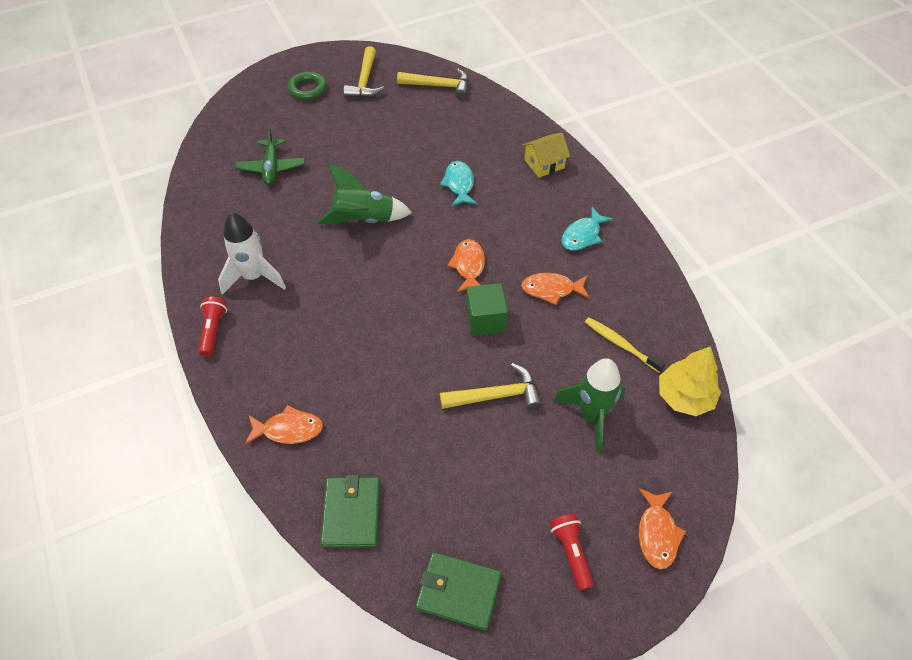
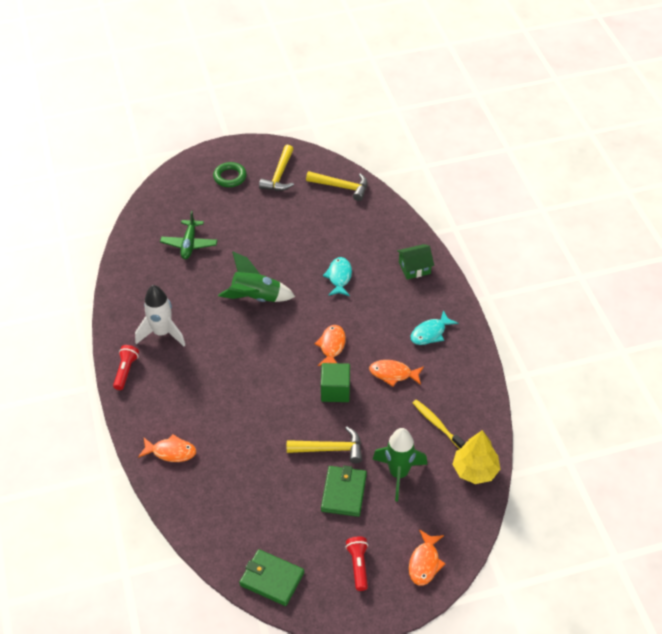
camera: 10 degrees right, 5 degrees down
(351, 513) = (206, 516): green wallet -> green wallet (343, 492)
(544, 164) = (414, 268): yellow house -> green house

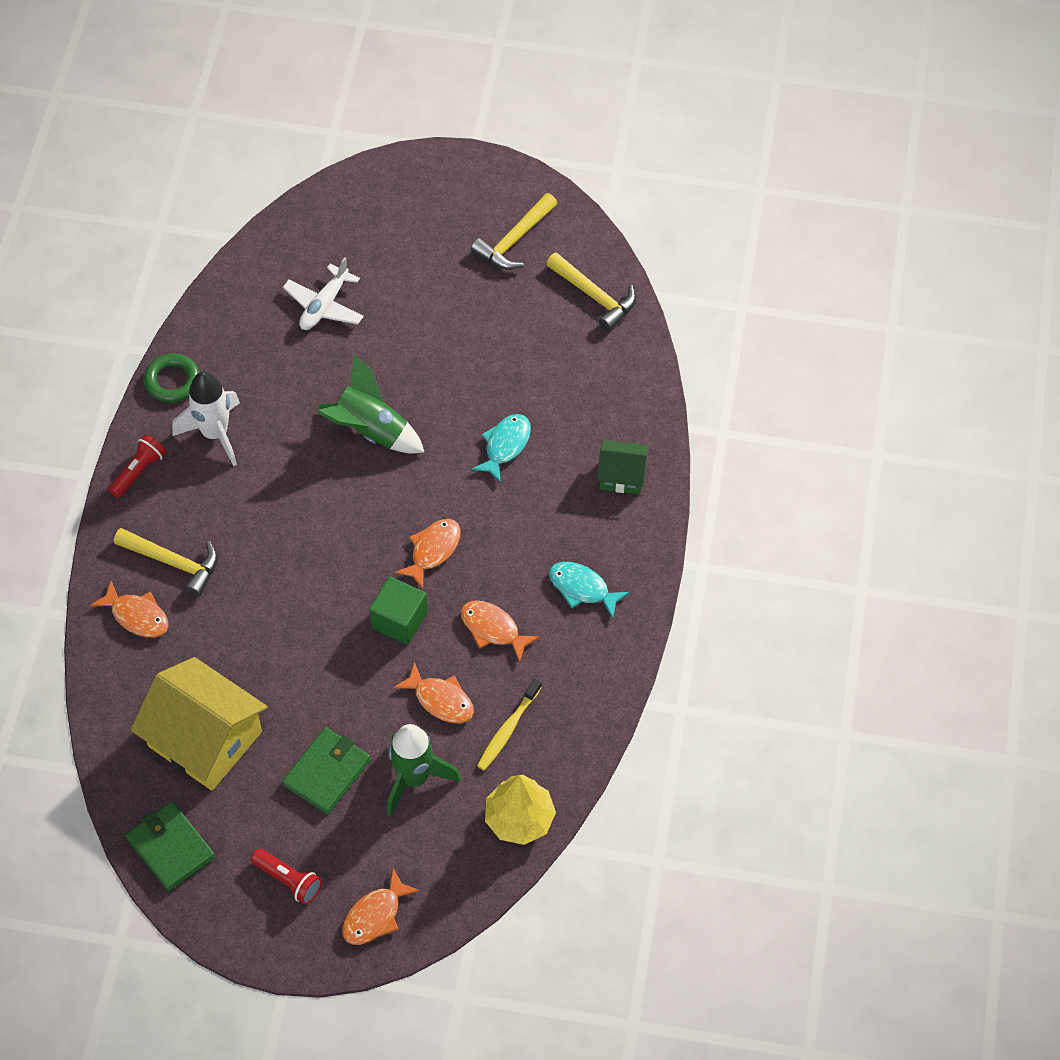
camera: 25 degrees right, 10 degrees up
(189, 244) = (324, 305): green plane -> white plane
(230, 177) = (441, 215): green ring -> green ring (172, 381)
(256, 505) = (205, 739): none -> yellow house
(330, 449) = (344, 703): yellow hammer -> yellow hammer (174, 563)
(358, 566) = (288, 880): red flashlight -> red flashlight turned 105 degrees clockwise
(387, 424) = (440, 700): none -> orange fish
(430, 333) = (582, 588): turquoise fish -> turquoise fish turned 45 degrees clockwise
(436, 424) = (508, 729): yellow toothbrush -> yellow toothbrush turned 135 degrees counterclockwise

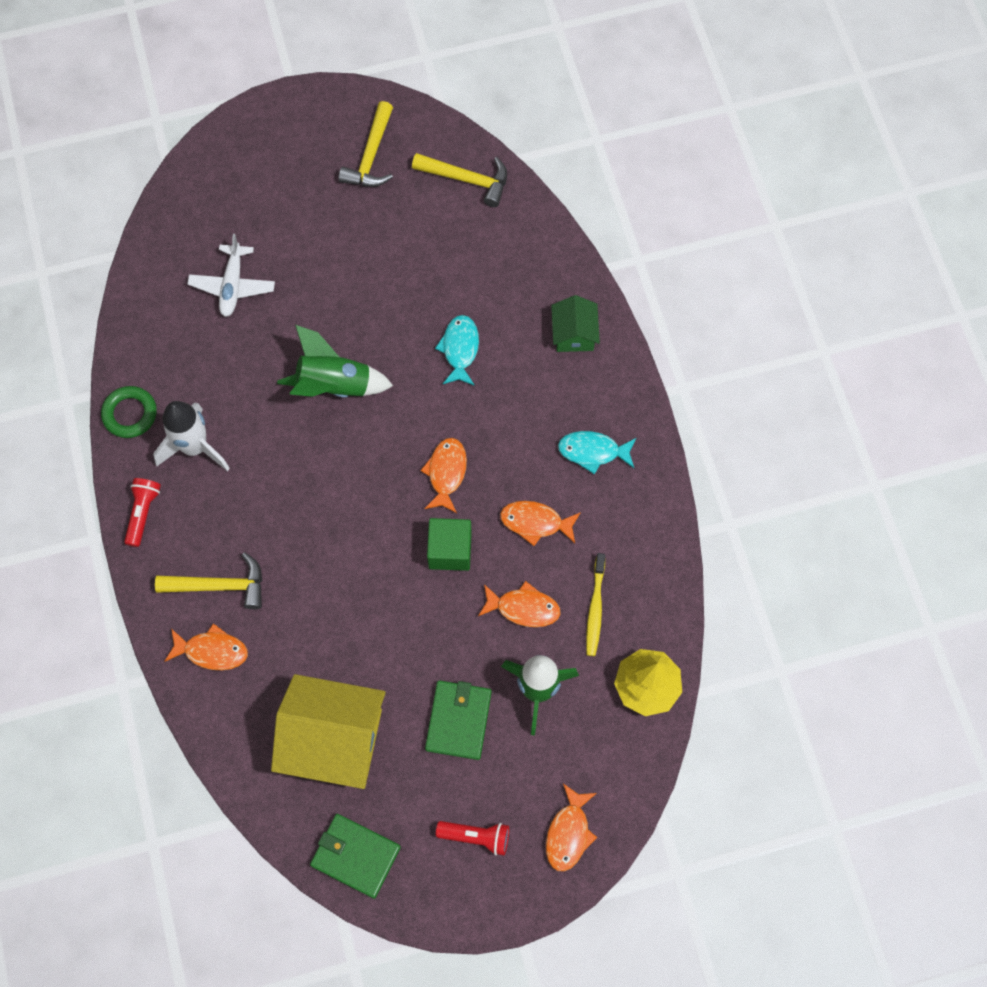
camera: 25 degrees left, 10 degrees up
(622, 475) = (574, 334): green house -> green house turned 75 degrees counterclockwise

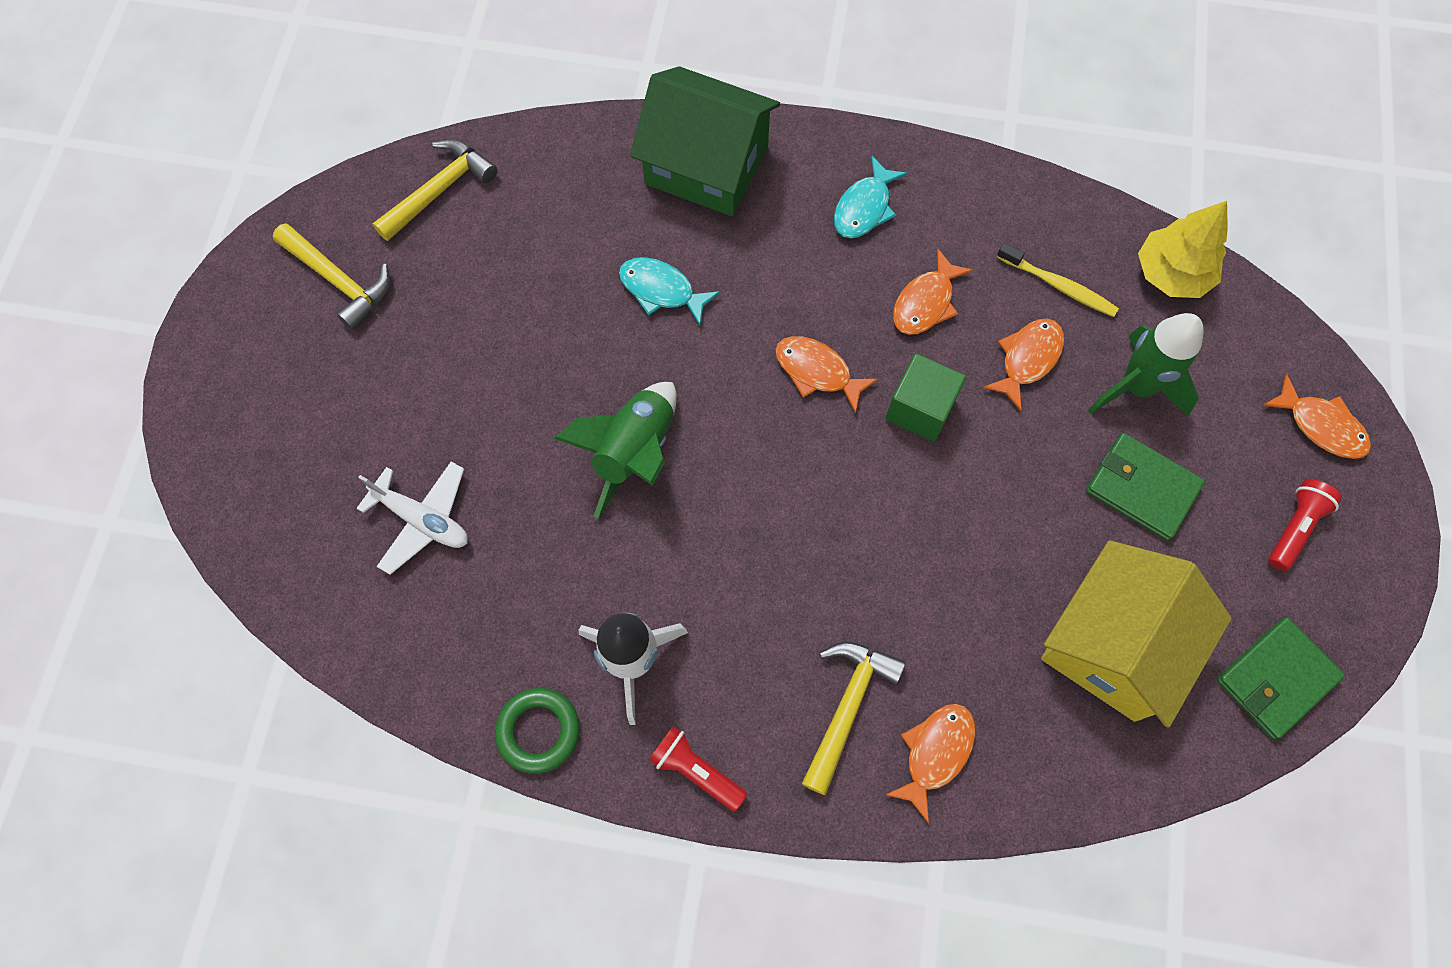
camera: 65 degrees left, 0 degrees up
(574, 334) = (706, 165): green house -> green house, size x1.93

